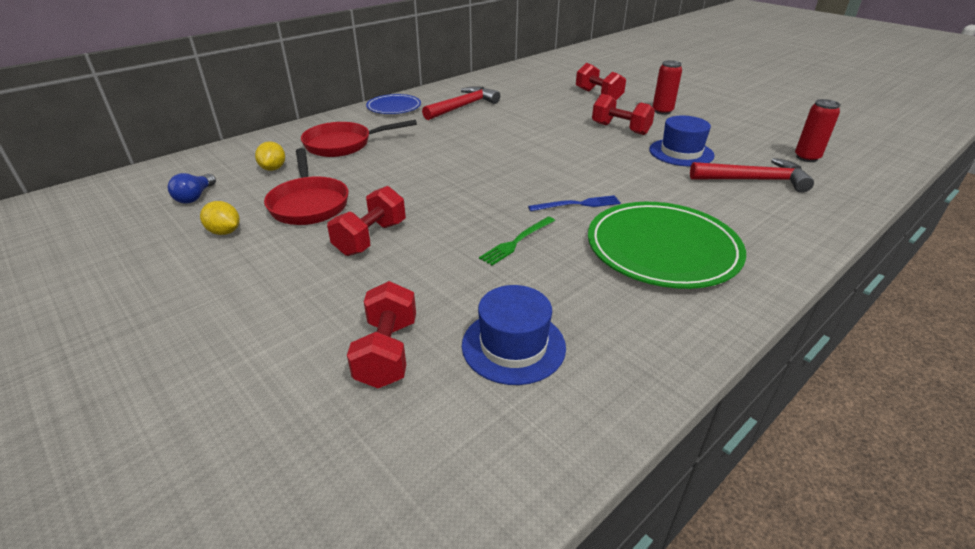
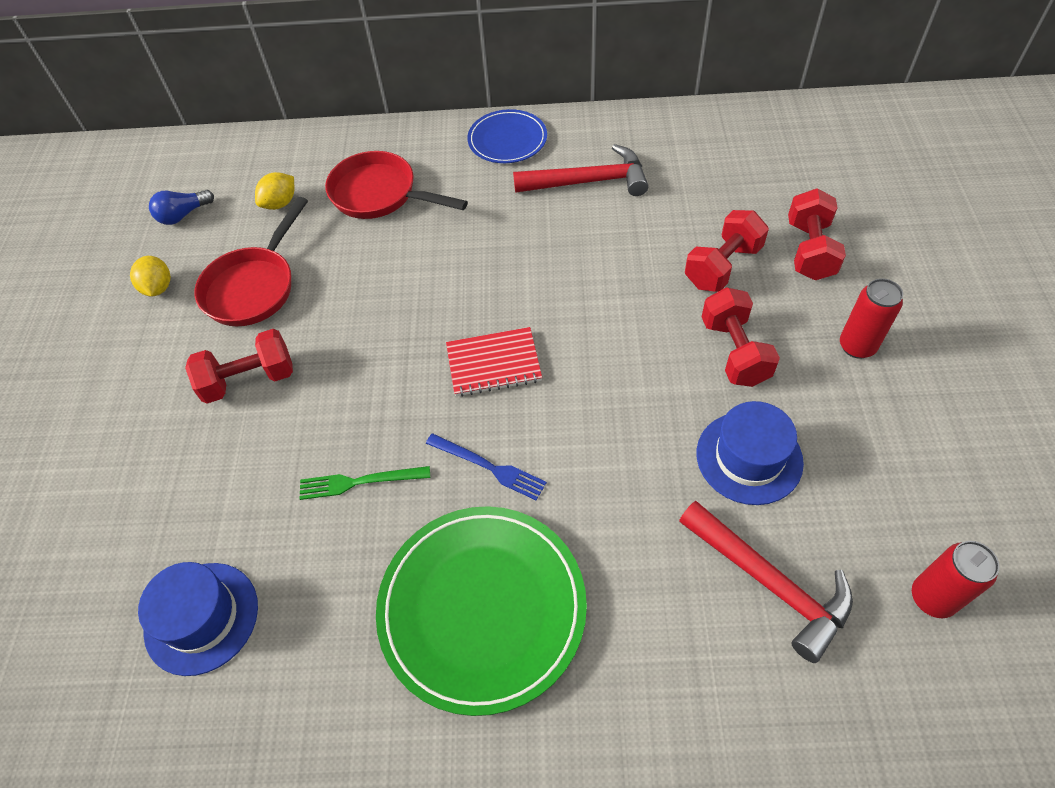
camera: 45 degrees right, 20 degrees up
(387, 352) = (117, 543): red dumbbell -> red dumbbell (722, 266)
(517, 173) = (493, 364): none -> red notebook

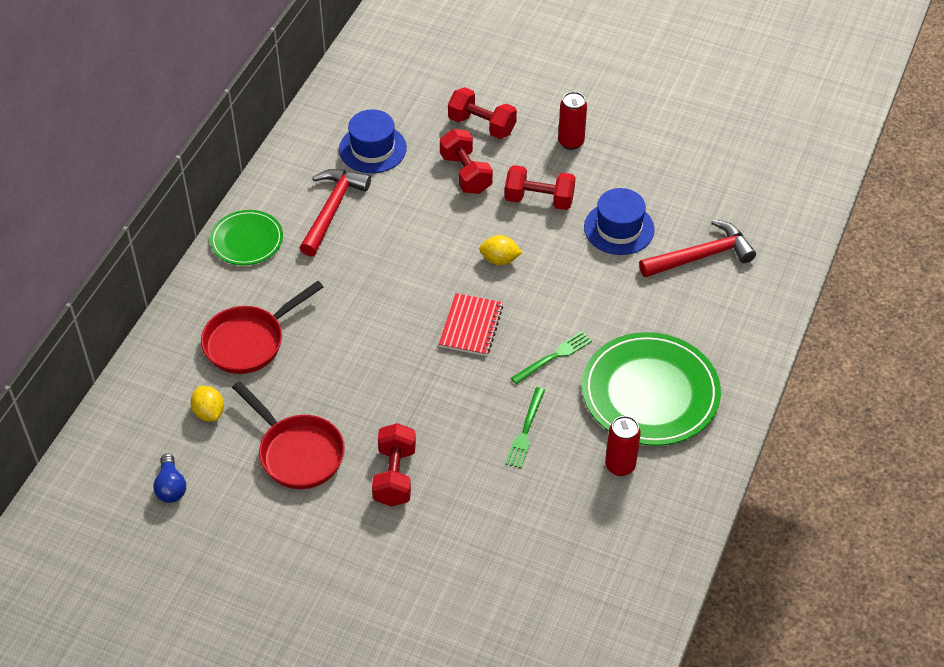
camera: 70 degrees left, 5 degrees down
(158, 288) = (252, 520): yellow lemon -> yellow lemon (499, 260)
(201, 617) = (582, 544): blue hat -> blue hat (372, 149)
(489, 467) = (553, 357): blue fork -> green fork
(507, 140) = (247, 240): blue plate -> green plate
(932, 598) = (742, 195): red can -> red can (620, 466)

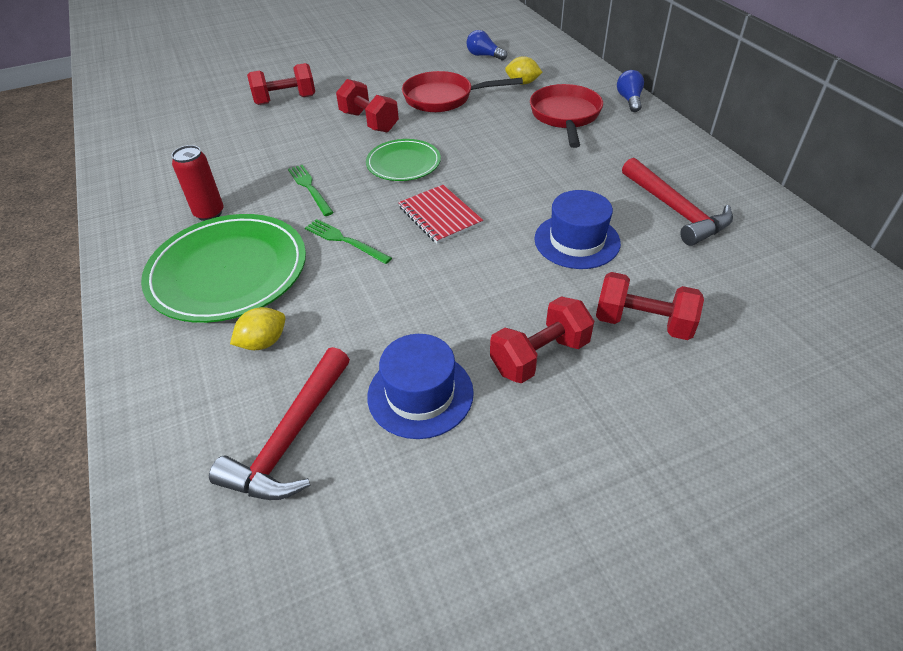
camera: 135 degrees right, 5 degrees down
(176, 315) = (629, 100): none -> blue light bulb
(247, 240) = (681, 154): green plate -> green plate (403, 163)
(372, 149) = (750, 277): blue hat -> blue hat (577, 241)
(482, 125) = (722, 388): red dumbbell -> red dumbbell (285, 100)
(499, 260) = (491, 275): yellow lemon -> yellow lemon (263, 342)
(553, 357) = (345, 241): green fork -> green fork turned 120 degrees clockwise
(571, 142) = (611, 458): red can -> none

